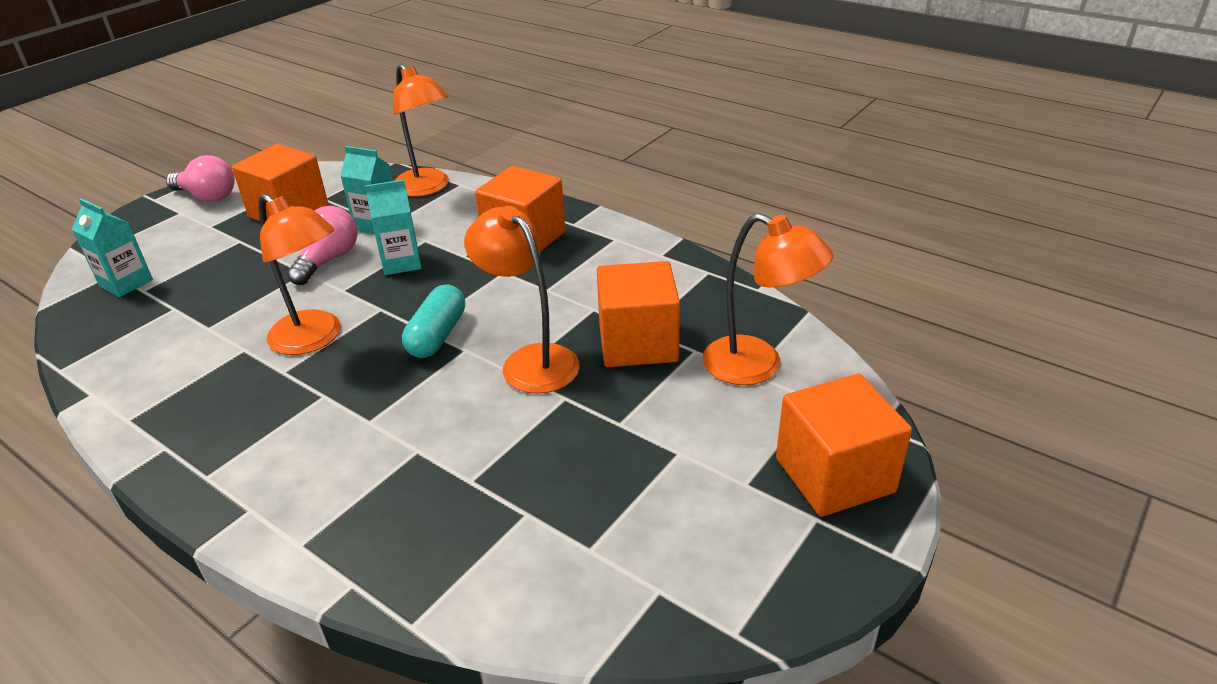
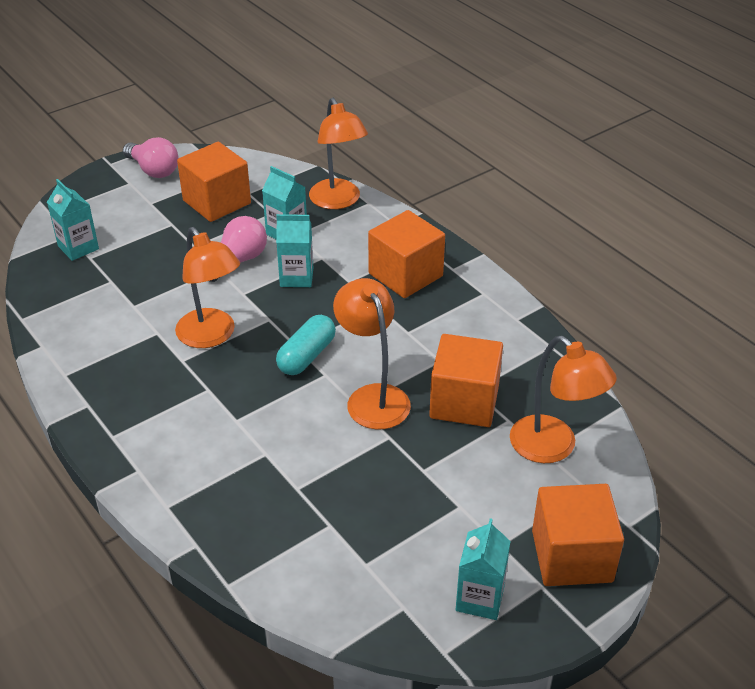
camera: 15 degrees right, 5 degrees up
(749, 553) = (480, 598): none -> turquoise carton

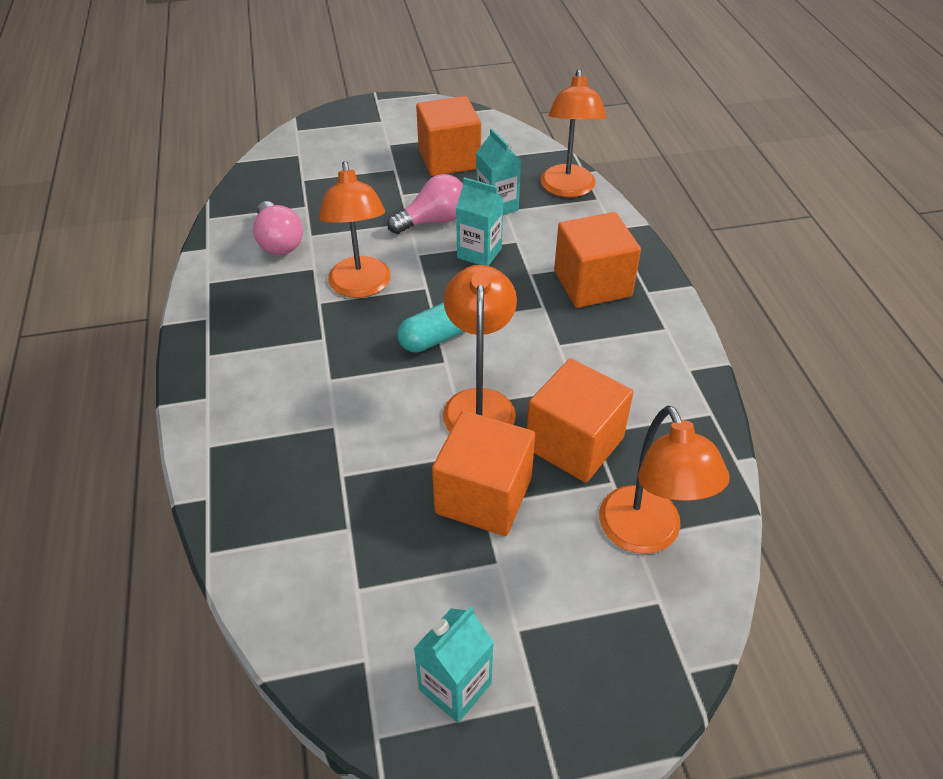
camera: 25 degrees right, 5 degrees up
(78, 247) = (298, 167): turquoise carton -> none
(153, 170) = (410, 115): pink light bulb -> pink light bulb (278, 242)
(572, 556) = (593, 680): orange cube -> orange cube (483, 495)

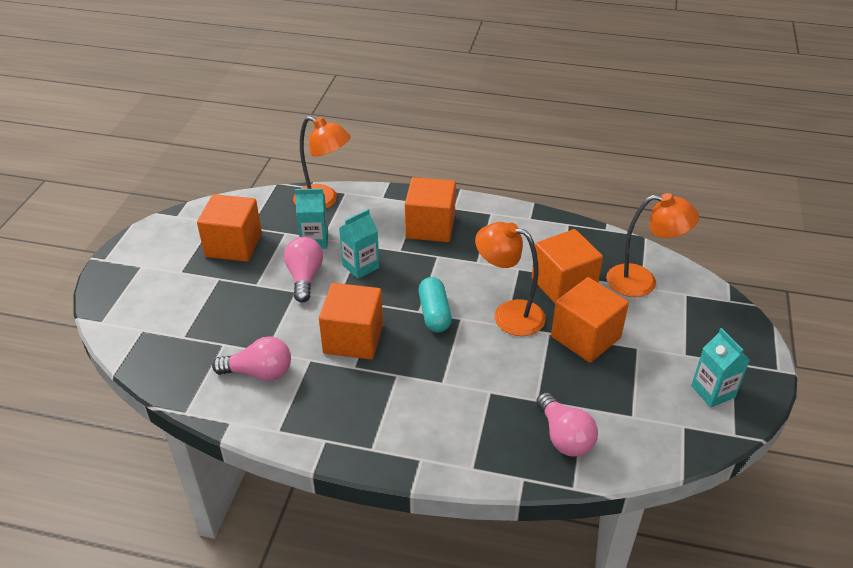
camera: 65 degrees left, 5 degrees down
(289, 520) = (564, 437): none -> pink light bulb
(361, 287) = (353, 338): orange lamp -> orange cube

